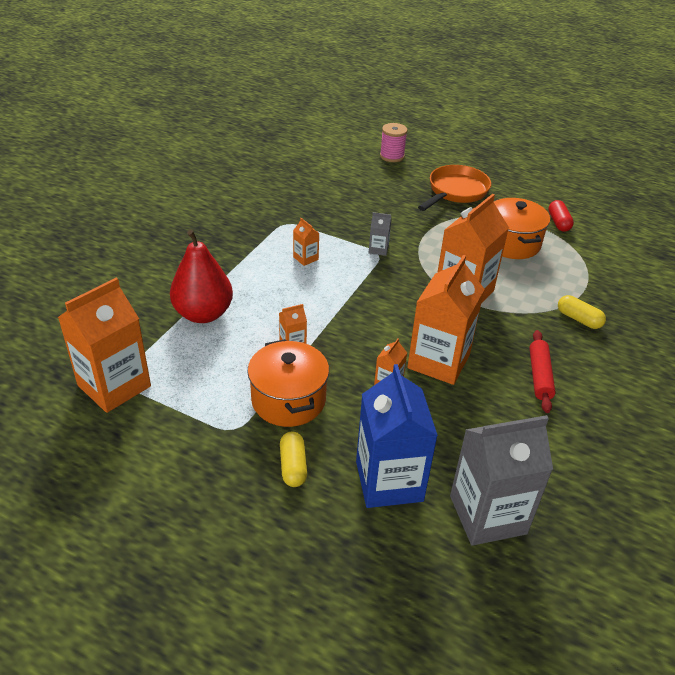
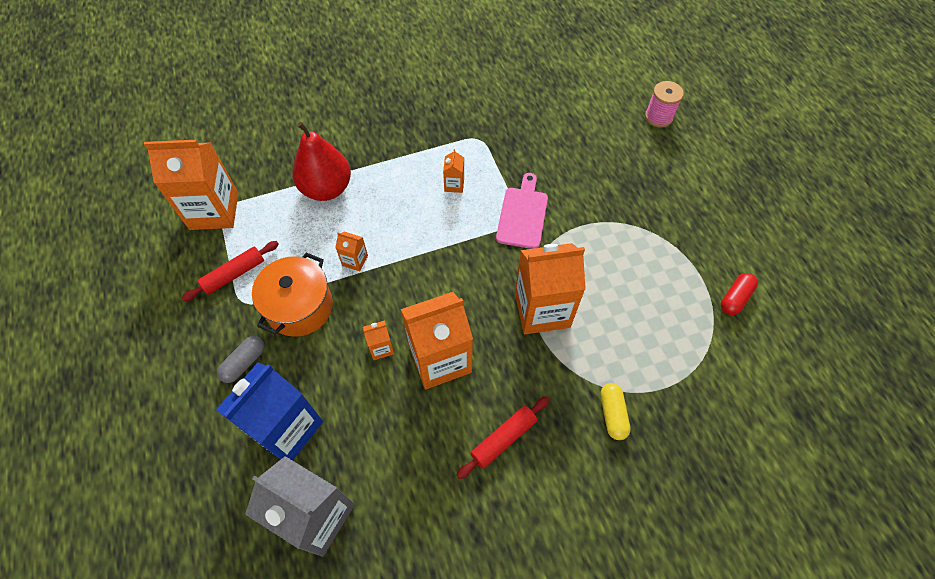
camera: 45 degrees right, 20 degrees up
(198, 416) = (234, 274): none -> red rolling pin
(293, 466) = (244, 363): yellow capsule -> grey capsule
(378, 249) = (523, 214): grey carton -> pink cutting board
(455, 192) = (671, 195): orange pan -> none
(511, 243) = (654, 289): orange pot -> none

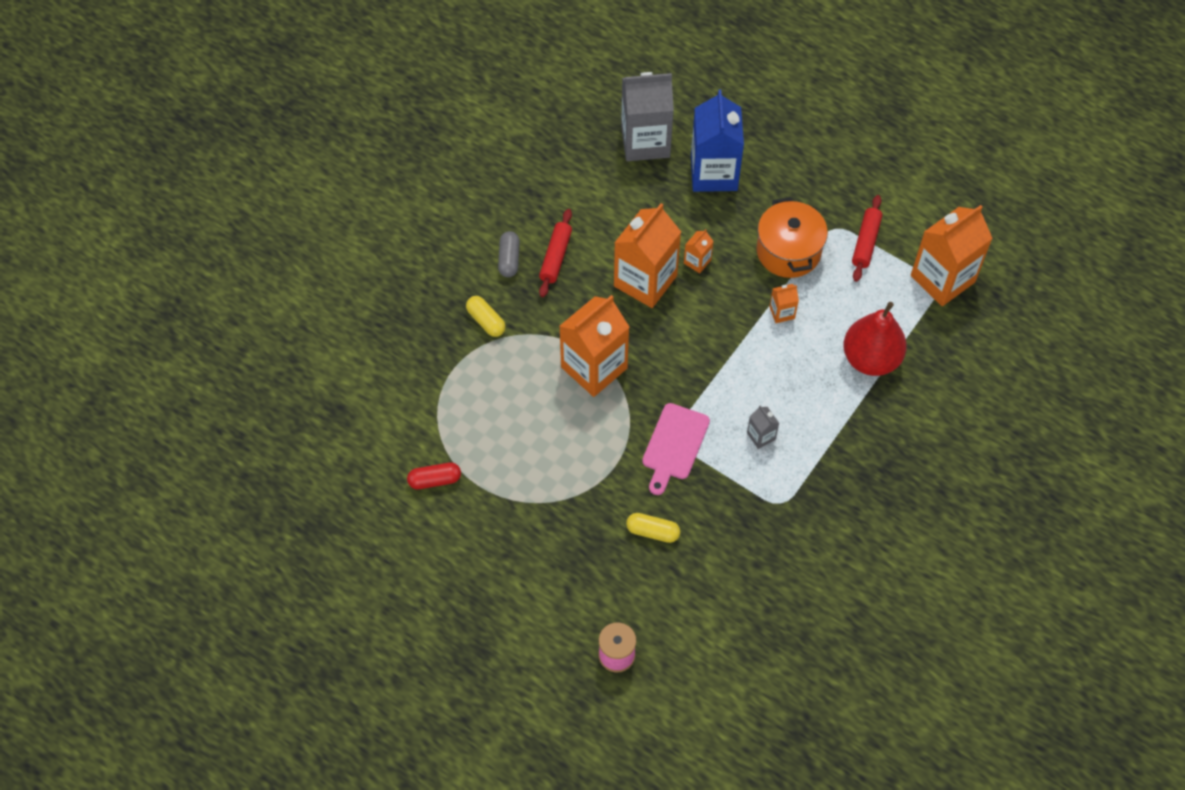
camera: 145 degrees right, 0 degrees up
(244, 363) = (787, 191): grey capsule -> grey capsule (509, 259)
(454, 185) = (761, 436): orange carton -> grey carton
(523, 214) = (674, 445): pink cutting board -> pink cutting board turned 45 degrees clockwise
(582, 170) = (653, 531): none -> yellow capsule
(735, 298) = (435, 480): red capsule -> red capsule turned 75 degrees clockwise

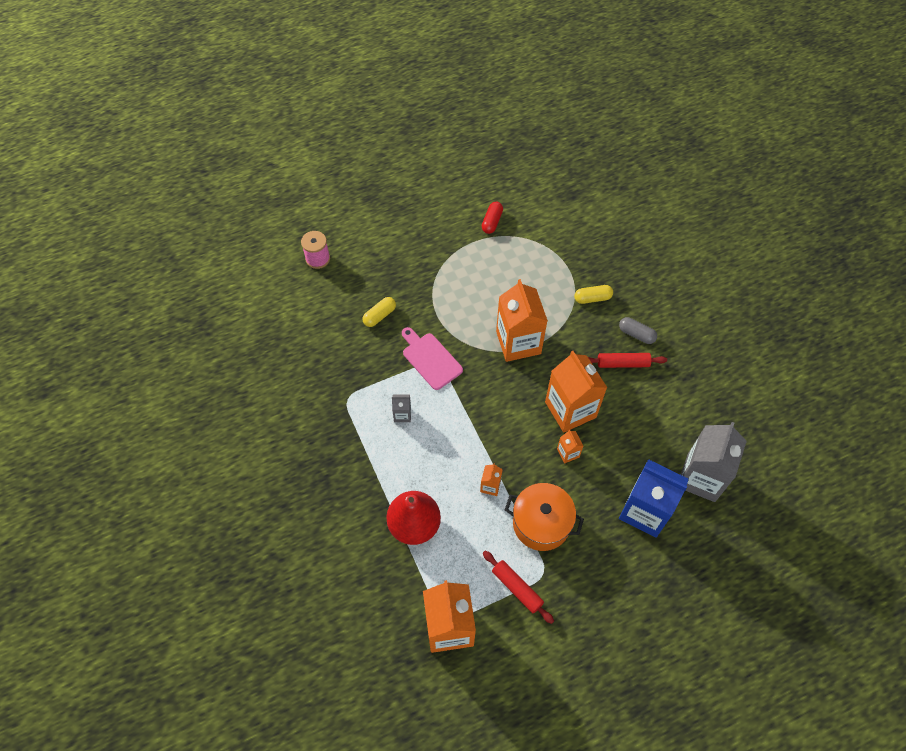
camera: 120 degrees right, 0 degrees up
(555, 257) = (623, 363): red rolling pin -> red rolling pin turned 45 degrees counterclockwise

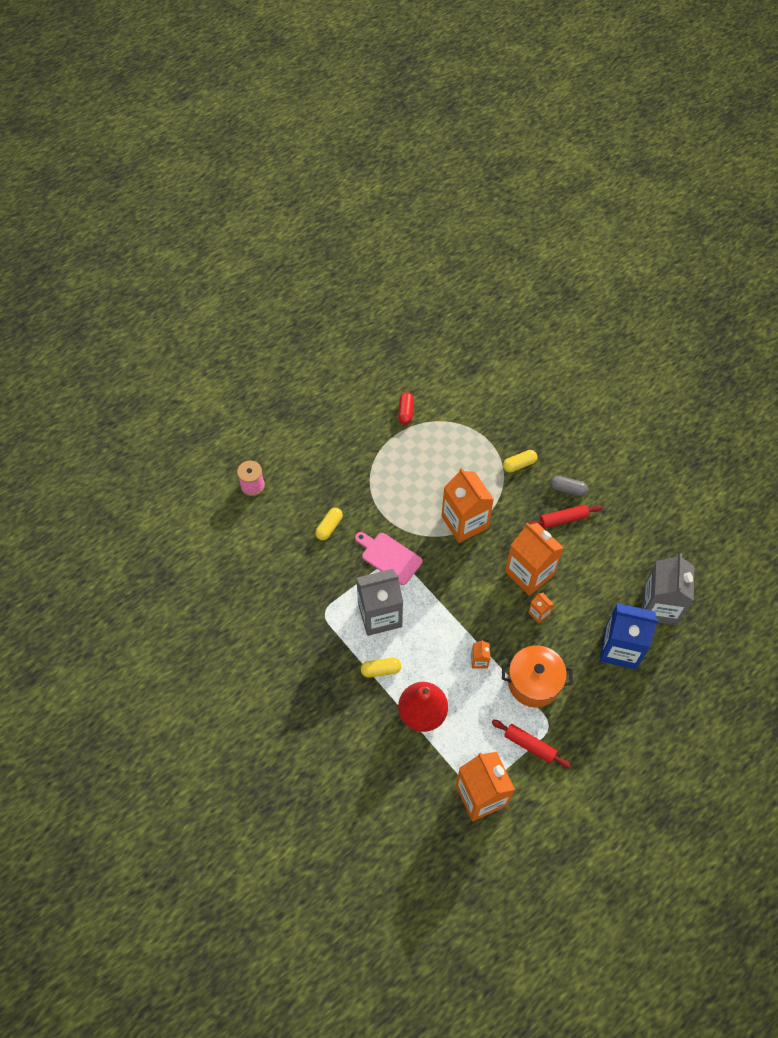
camera: 15 degrees left, 0 degrees up
(385, 470) = (381, 670): none -> yellow capsule
(402, 414) = (380, 615): grey carton -> grey carton, size x2.30

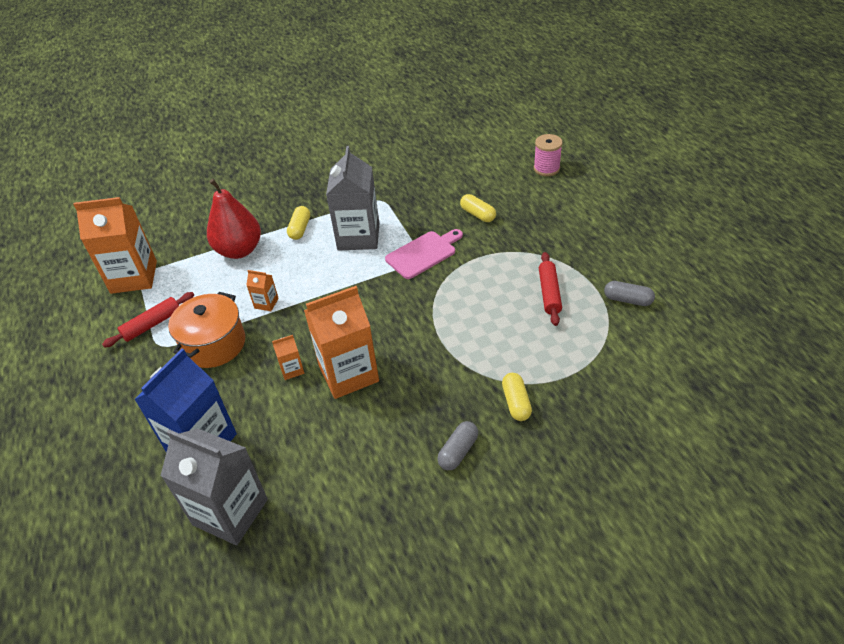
camera: 110 degrees right, 15 degrees down
(406, 412) = (627, 300): red capsule -> grey capsule
(464, 522) = (444, 325): orange carton -> none
(563, 519) = (411, 432): red rolling pin -> red rolling pin (549, 293)

